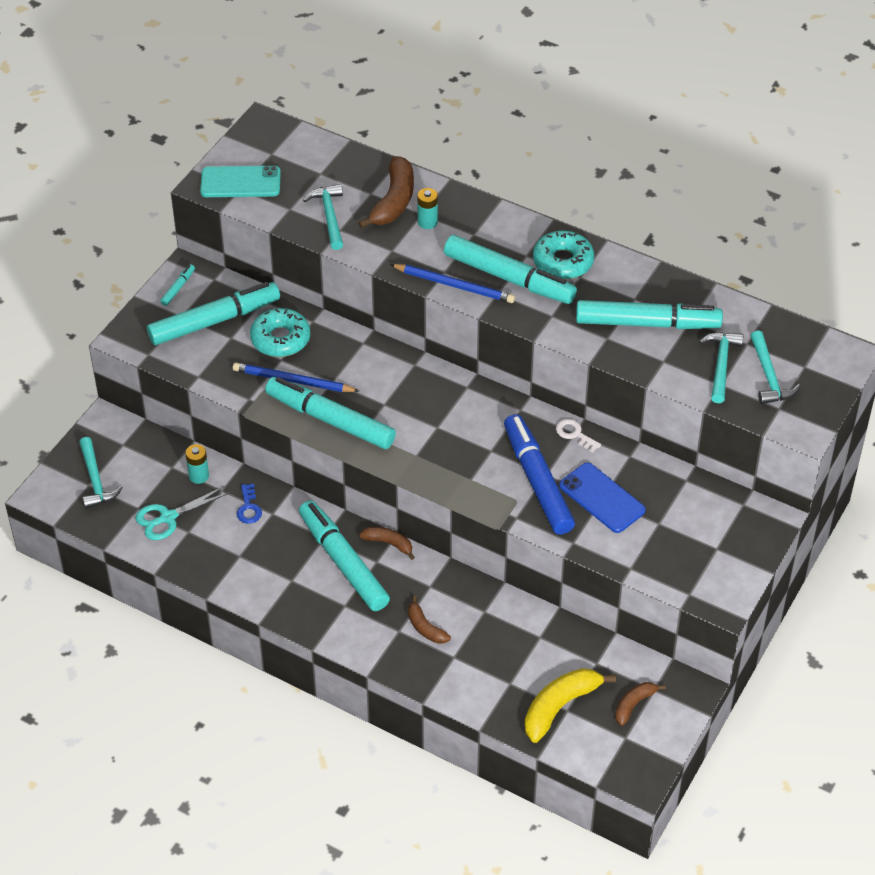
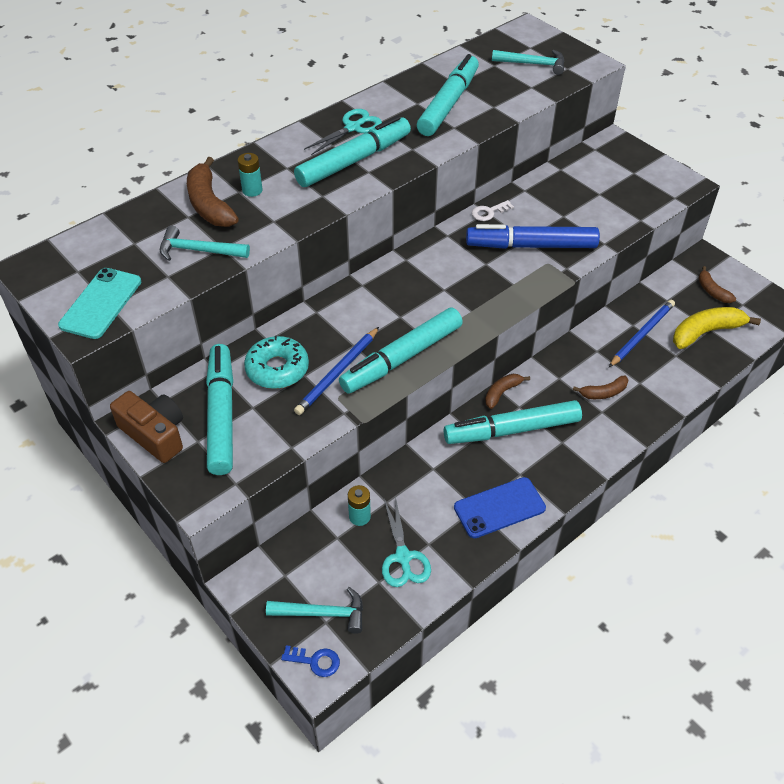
camera: 70 degrees left, 0 degrees up
(178, 288) = (155, 434): turquoise marker -> brown camera
(248, 508) = (418, 485): blue key -> blue key (315, 661)
(393, 201) = (209, 204): brown banana -> brown banana turned 150 degrees counterclockwise
(454, 285) = (343, 193): blue pencil -> blue pencil (642, 334)
(560, 707) = (706, 332): yellow banana -> yellow banana turned 90 degrees clockwise
(563, 262) = (353, 128): turquoise donut -> turquoise scissors
(602, 498) = (563, 216): blue phone -> blue phone (499, 508)
(721, 365) = (511, 82): turquoise hammer -> none

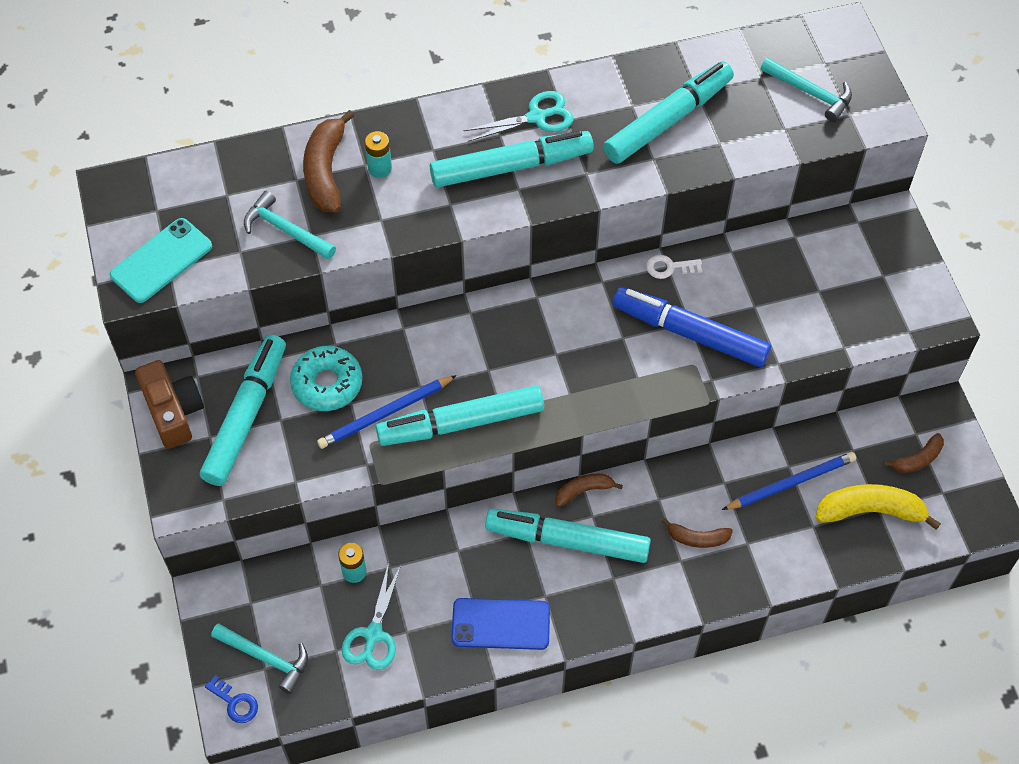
camera: 25 degrees right, 10 degrees up
(712, 291) = (917, 459): brown banana -> brown banana turned 120 degrees counterclockwise

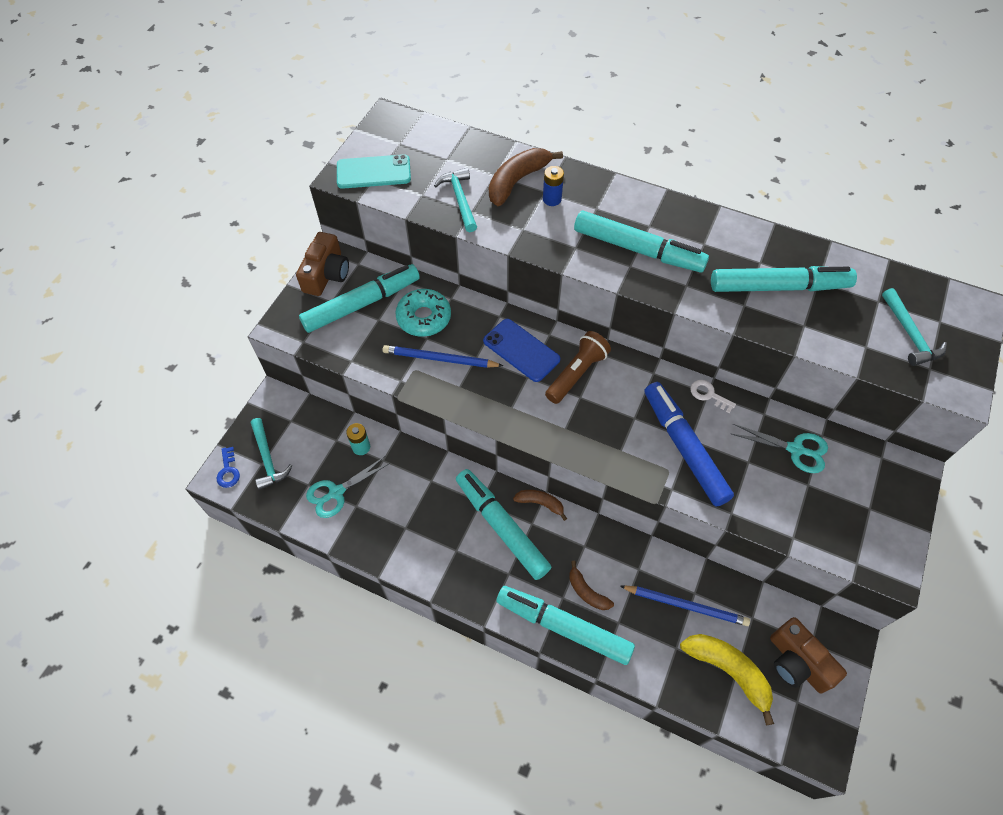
camera: 40 degrees right, 0 degrees up
(380, 168) = (552, 199): turquoise battery -> blue battery
(461, 423) = (479, 397): turquoise marker -> turquoise marker (563, 627)
(500, 624) = (413, 546): blue phone -> blue phone (521, 350)
(532, 333) = (576, 373): none -> brown flashlight
(536, 117) = (685, 230): turquoise scissors -> turquoise scissors (795, 449)
(917, 459) = (797, 662): brown banana -> brown camera

